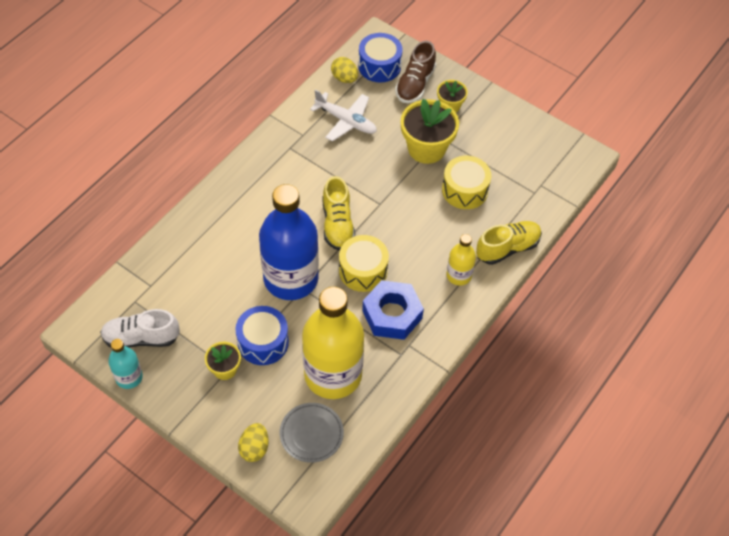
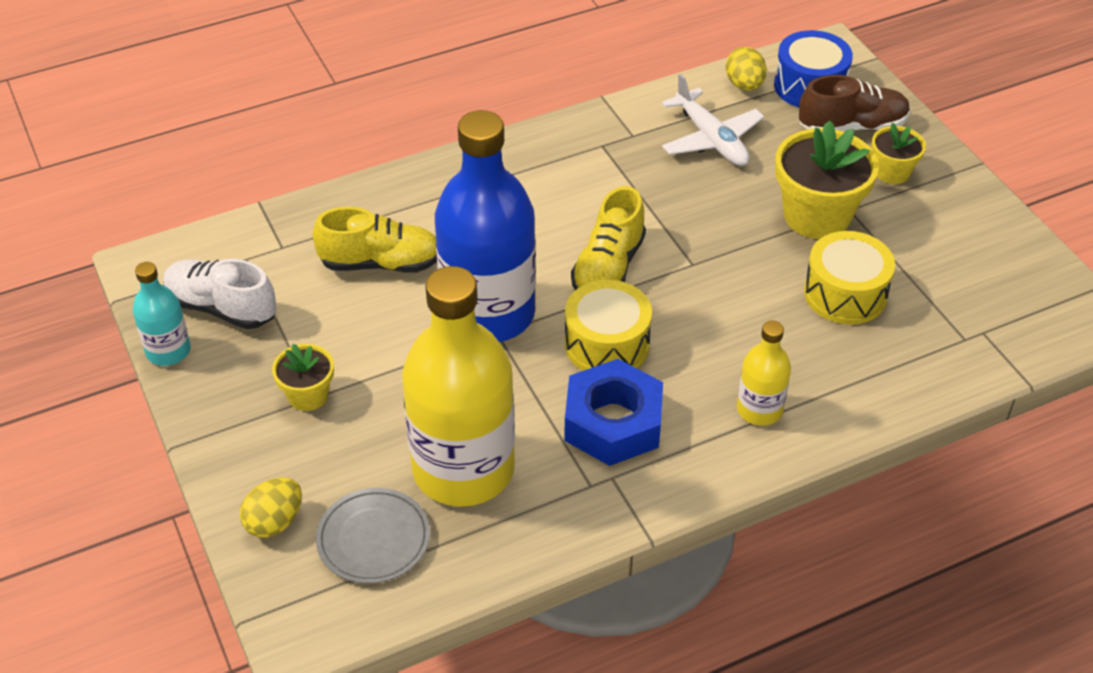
camera: 30 degrees right, 10 degrees down
(263, 342) = (388, 382): blue drum -> none
(415, 84) = (852, 127): brown shoe -> brown shoe turned 150 degrees counterclockwise
(507, 248) = (868, 401): yellow shoe -> yellow shoe (381, 263)

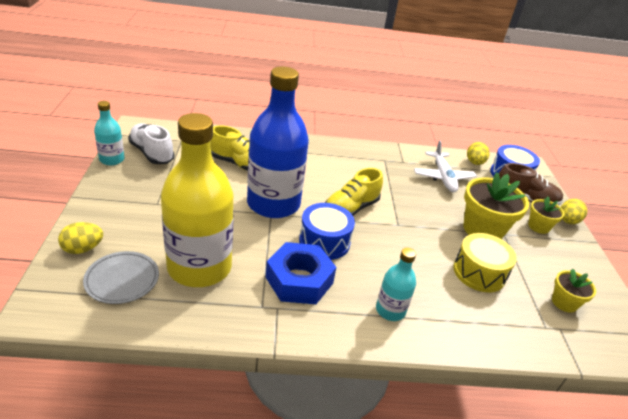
camera: 20 degrees right, 10 degrees down
(308, 395) = (155, 202): yellow flower pot -> yellow flower pot (564, 302)
(607, 344) = (324, 241): yellow drum -> blue drum
(759, 409) = (390, 310): yellow bottle -> turquoise bottle
(929, 142) = (567, 221): none -> yellow egg

